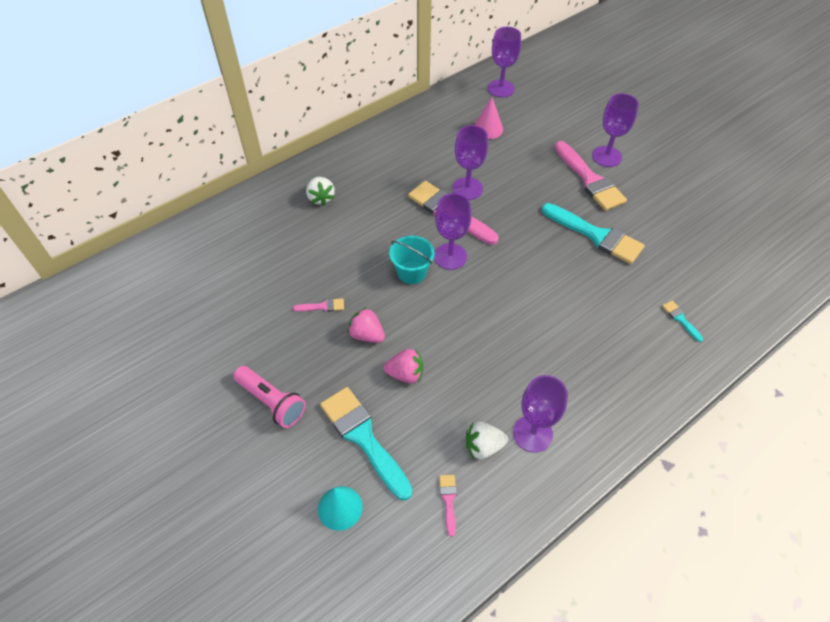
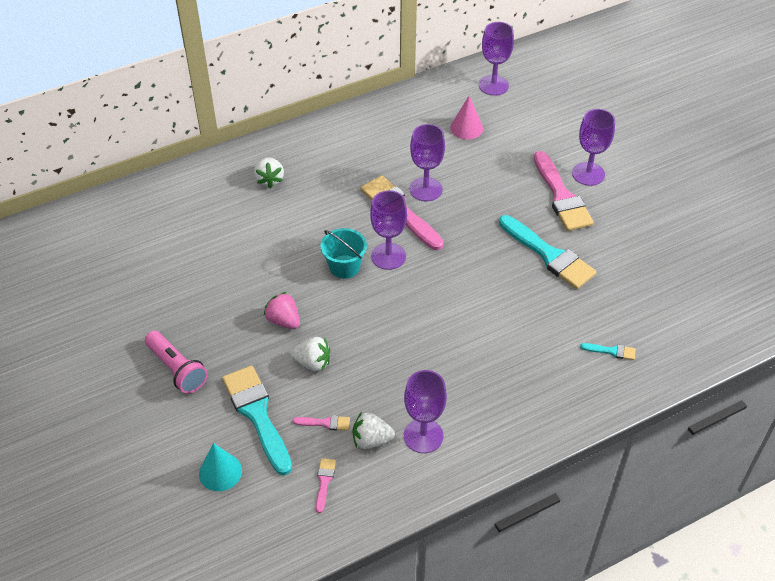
camera: 10 degrees right, 5 degrees down
(322, 306) = (246, 288): pink brush -> pink brush (325, 423)
(405, 374) = (313, 363): pink strawberry -> white strawberry
(680, 319) = (611, 351): turquoise brush -> turquoise brush turned 120 degrees clockwise

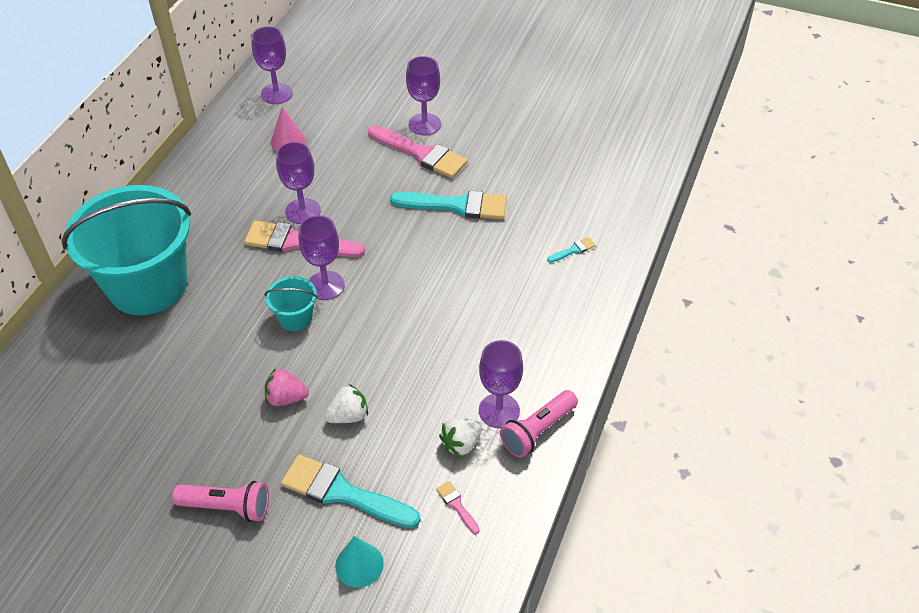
camera: 40 degrees left, 0 degrees up
(269, 180) = (148, 285): white strawberry -> turquoise bucket
(325, 423) = (409, 457): pink brush -> none
(437, 472) = (537, 431): none -> pink flashlight

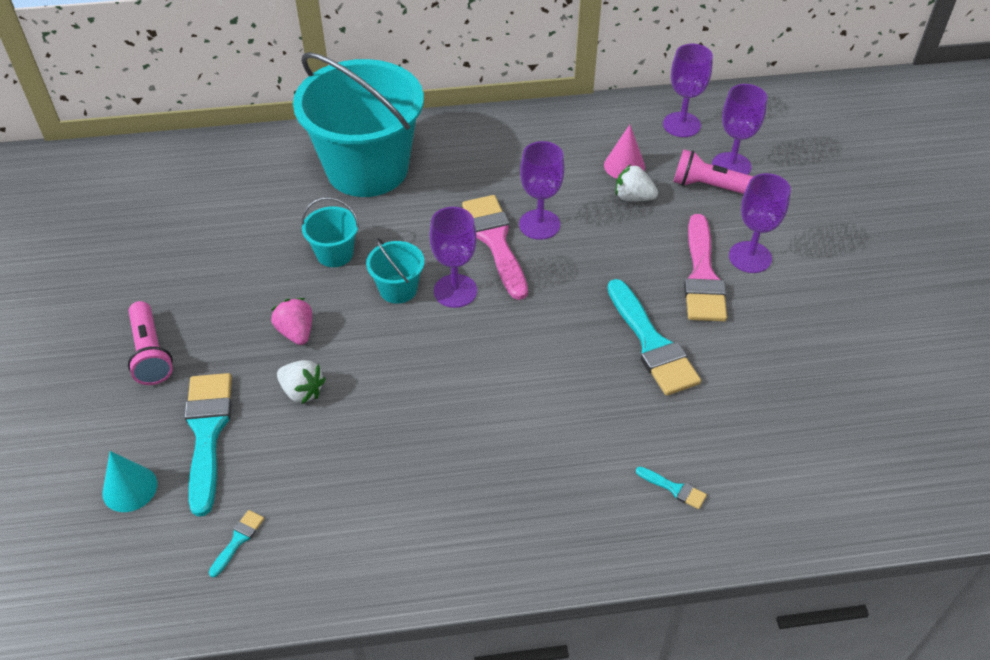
camera: 60 degrees right, 0 degrees up
(224, 342) = (335, 254): none -> turquoise bucket
(457, 505) = (238, 540): pink brush -> turquoise brush
(461, 444) = (319, 507): white strawberry -> white strawberry (633, 197)
(499, 411) = (383, 522): purple goblet -> purple goblet (731, 166)
(537, 431) = (376, 573): pink flashlight -> pink flashlight (710, 186)

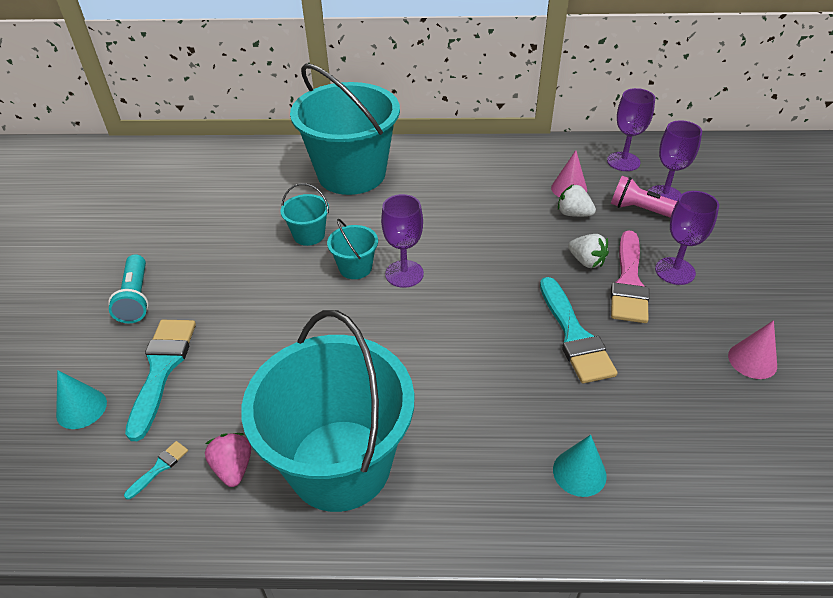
camera: 10 degrees right, 5 degrees down
(151, 353) = (136, 298): pink flashlight -> turquoise flashlight
(296, 332) = (260, 293): pink strawberry -> pink strawberry (233, 468)
(302, 391) = (252, 343): white strawberry -> white strawberry (586, 261)
(430, 512) = (340, 464): none -> turquoise bucket
(495, 241) = (447, 237): pink brush -> none
(539, 224) = (487, 228): purple goblet -> none
(674, 488) = (579, 472): turquoise brush -> turquoise cone
(835, 350) = (752, 360): none -> pink cone

